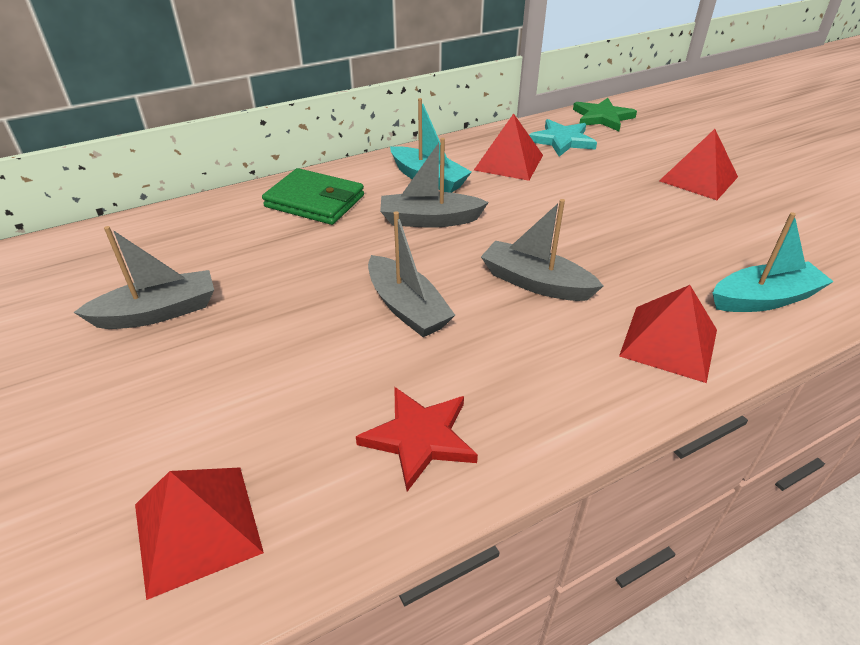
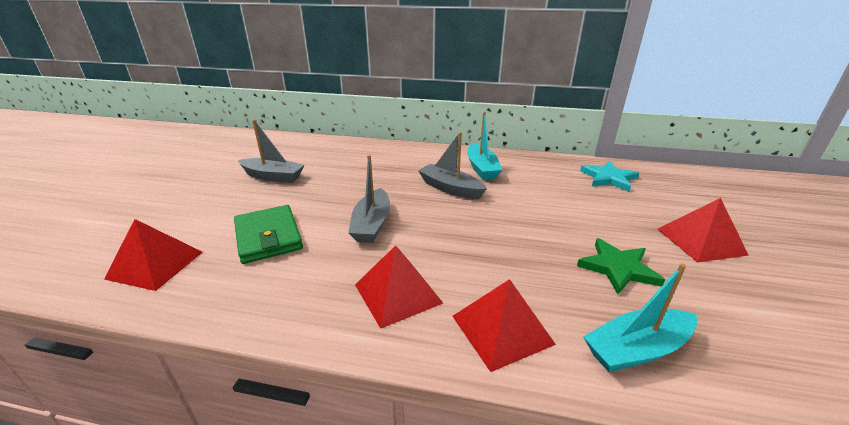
camera: 40 degrees right, 10 degrees down
(315, 201) = (405, 158): green wallet -> green wallet (268, 237)
(420, 438) = (281, 287): red star -> none
(509, 162) = (548, 177): red pyramid -> red pyramid (398, 293)
(535, 283) = (462, 247): grey boat -> none
(602, 117) = (666, 175): green star -> green star (618, 268)
(764, 299) = (636, 349): turquoise boat -> turquoise boat turned 135 degrees clockwise

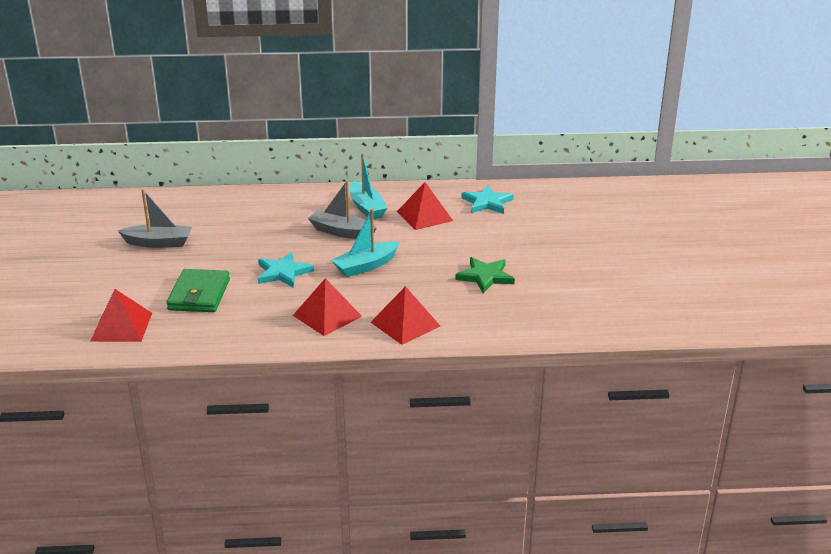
camera: 15 degrees left, 0 degrees up
(268, 237) = (199, 294): green wallet -> green wallet turned 45 degrees clockwise
(372, 224) = (283, 272): grey boat -> turquoise star
(636, 349) = (490, 321): turquoise boat -> turquoise boat (366, 266)
(700, 241) = (550, 249): red pyramid -> red pyramid (424, 216)

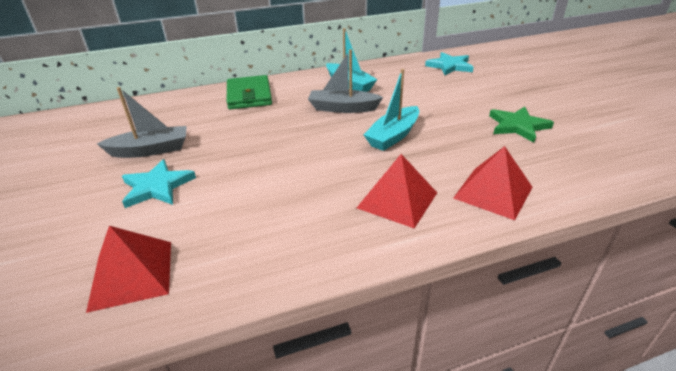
camera: 15 degrees left, 5 degrees up
(199, 294) = (225, 203): green wallet -> green wallet (249, 96)
(283, 272) = (311, 158): turquoise star -> turquoise star (157, 187)
(424, 216) = (407, 83): red pyramid -> none

